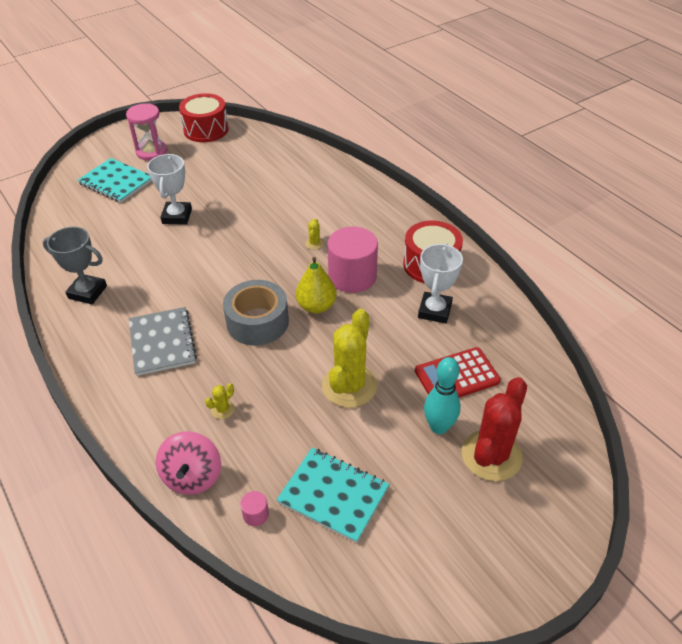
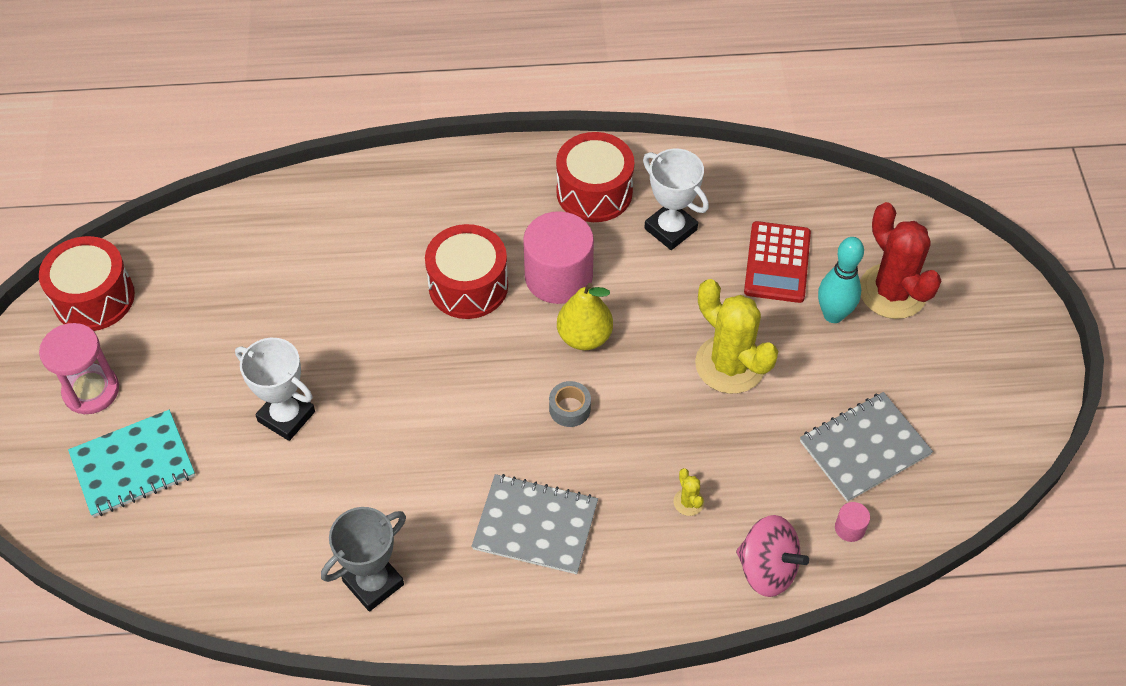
camera: 60 degrees left, 10 degrees up
(257, 322) = (569, 409): grey tape -> grey tape, size x0.48
(314, 243) = (468, 286): yellow cactus -> red drum
(333, 495) = (864, 448): turquoise notebook -> grey notebook

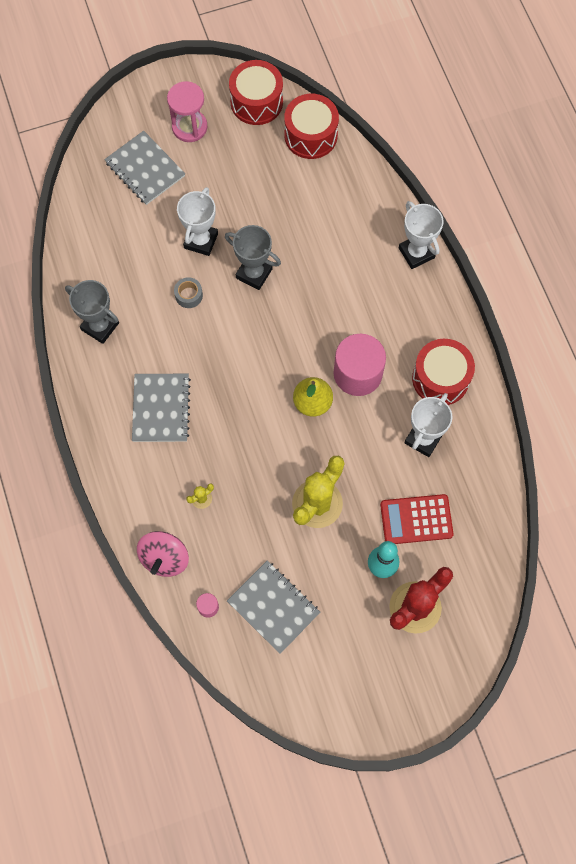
camera: 75 degrees right, 15 degrees up
(133, 465) = (145, 169): turquoise notebook -> grey notebook
(366, 362) = (254, 273): none -> grey trophy
(410, 174) = (416, 253): none -> white trophy
(468, 286) = (332, 318): red drum -> red drum (310, 135)
(569, 409) = (252, 407): grey tape -> grey tape (189, 295)

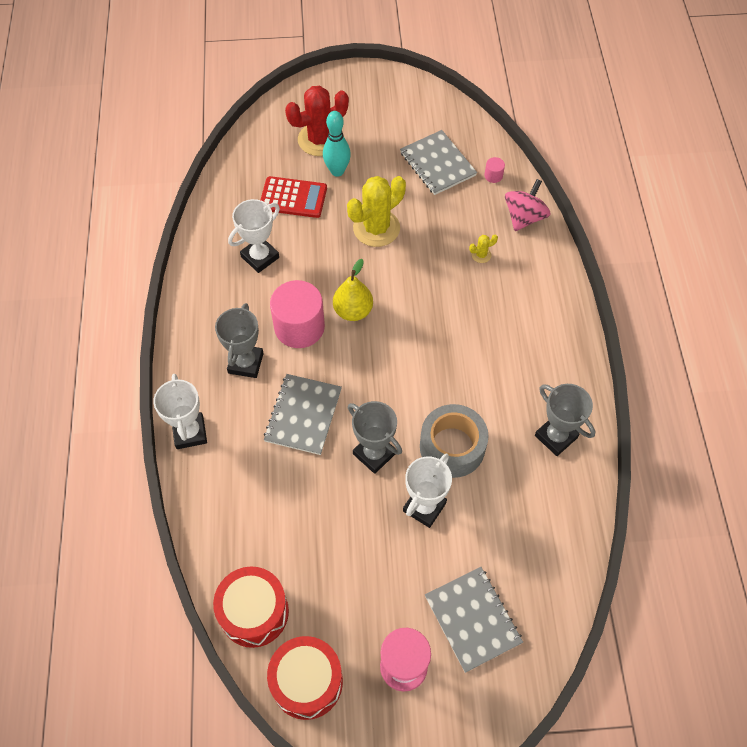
camera: 165 degrees left, 10 degrees down
(161, 408) = (504, 340): grey notebook -> grey notebook (303, 415)
(189, 295) = (452, 447): grey tape -> grey tape, size x2.10
(393, 326) = (245, 363): none -> grey trophy
(440, 378) = (221, 304): red drum -> none

